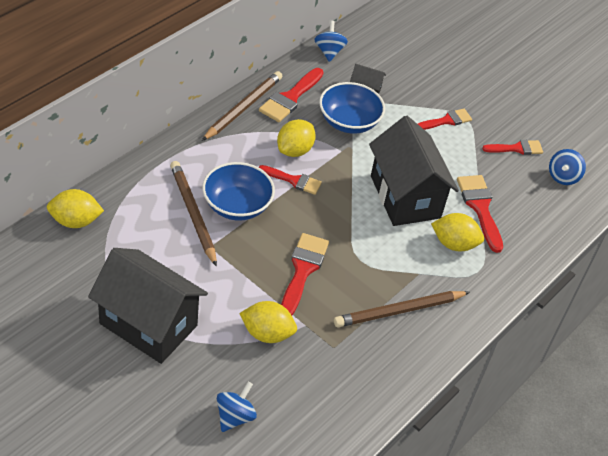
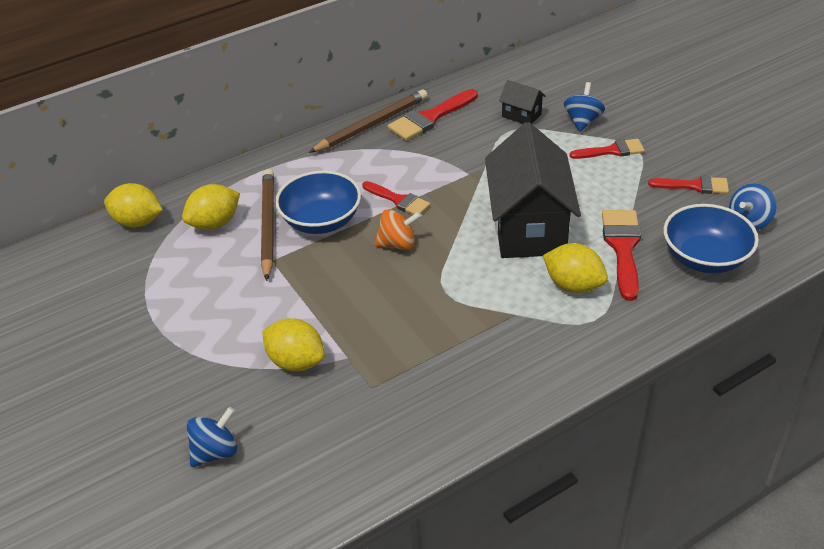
camera: 25 degrees right, 5 degrees down
(148, 324) = (164, 335): black house -> none
(294, 150) = (412, 170): yellow lemon -> yellow lemon (215, 223)
(303, 270) = (369, 296): red brush -> none
(308, 221) = (398, 244): none -> orange spinning top
(329, 52) = (493, 75): blue spinning top -> blue spinning top (582, 121)
(349, 122) = (489, 145): blue bowl -> blue bowl (705, 258)
(399, 311) = (473, 355): brown pencil -> none

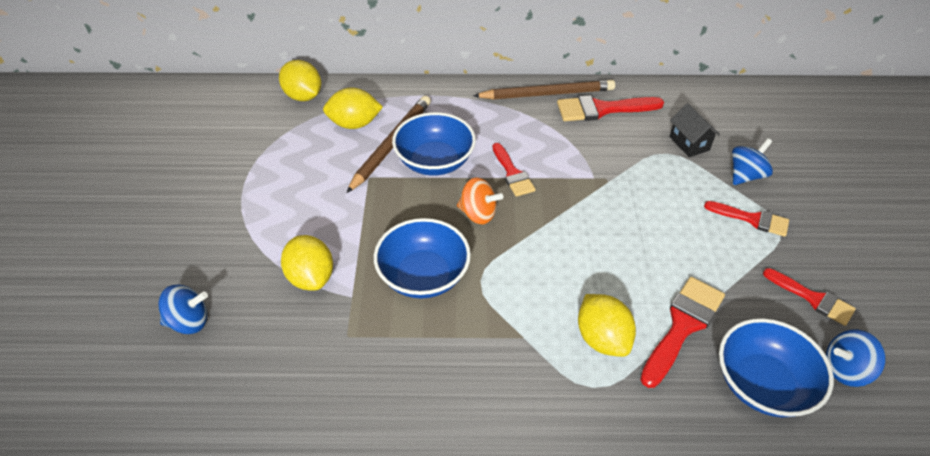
camera: 30 degrees right, 5 degrees up
(394, 311) = (423, 276): none -> blue bowl
(528, 228) = (606, 257): black house -> none

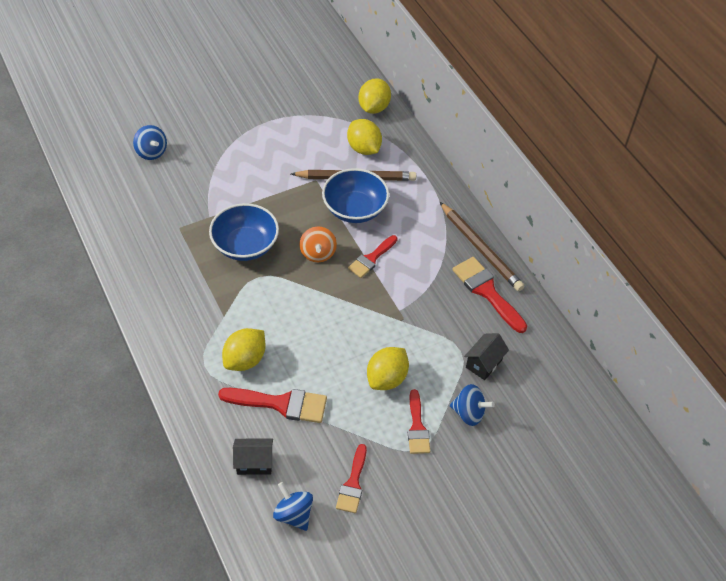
camera: 60 degrees right, 5 degrees up
(311, 277) = (213, 190): yellow lemon -> yellow lemon (387, 378)
(762, 384) = (254, 463): blue bowl -> black house

